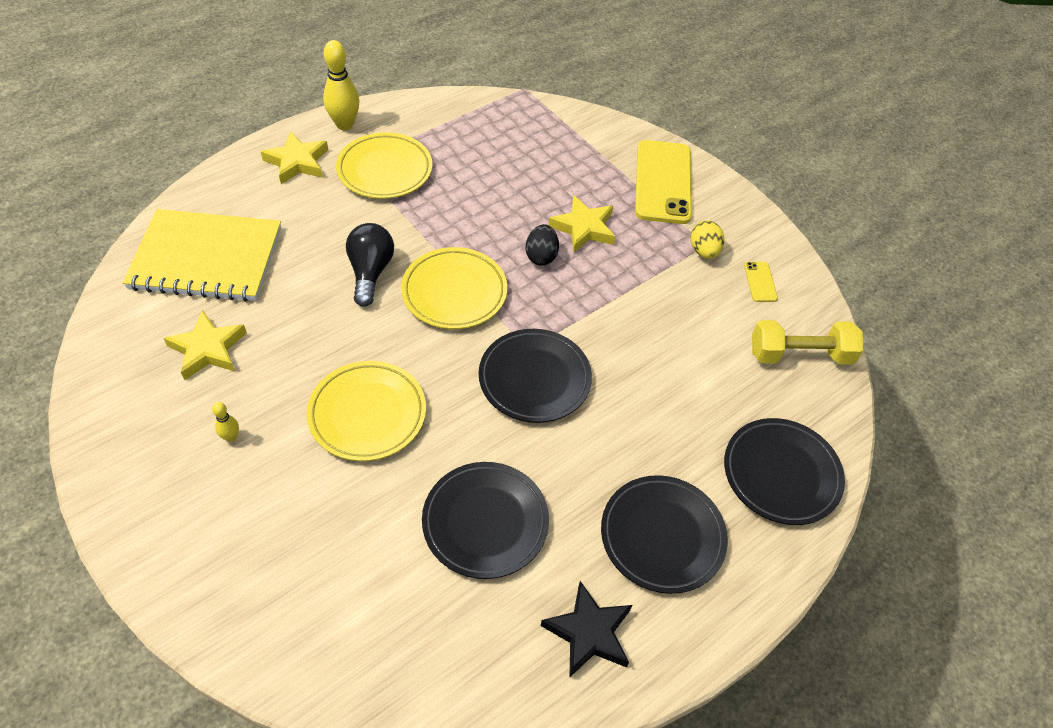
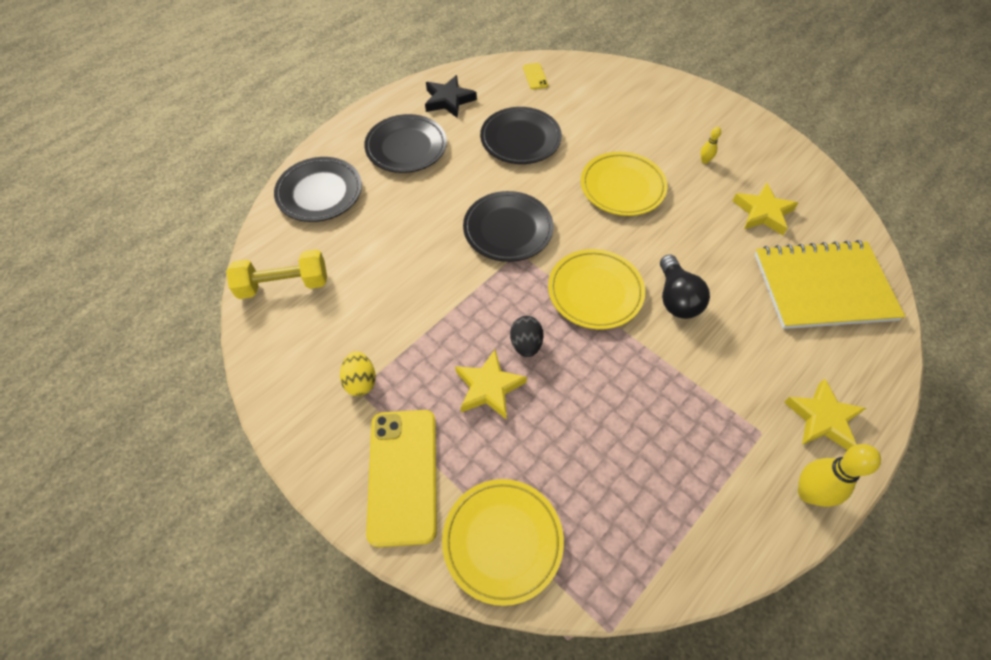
camera: 175 degrees right, 5 degrees up
(385, 170) = (724, 426): yellow plate -> yellow plate (502, 541)
(760, 282) = (306, 354): yellow phone -> yellow phone (535, 76)

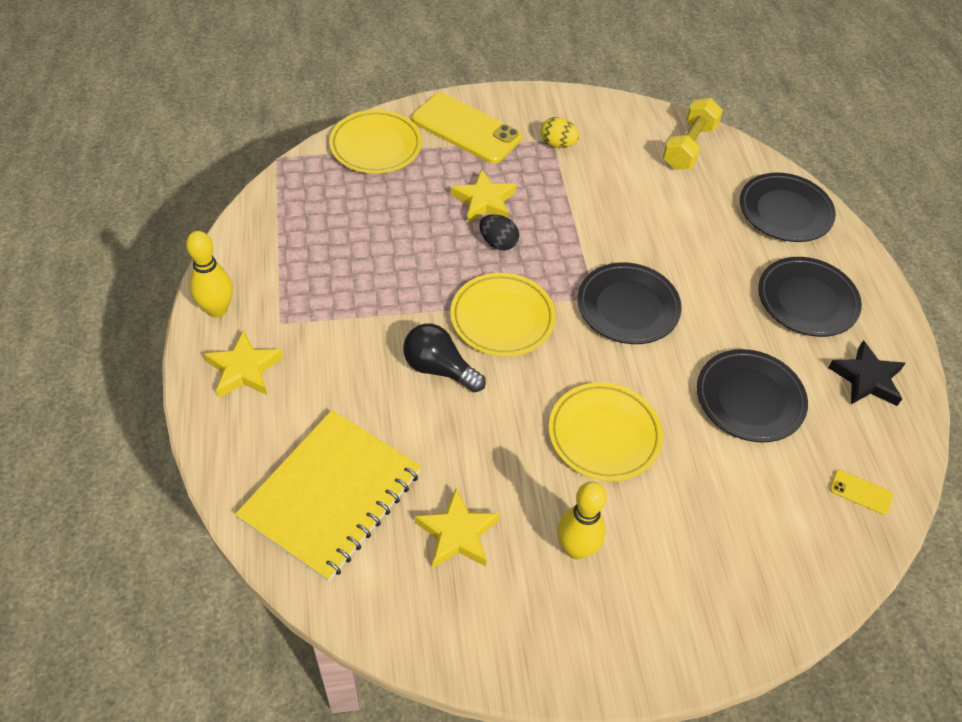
camera: 125 degrees right, 5 degrees down
(704, 161) = (576, 548): yellow bowling pin -> yellow bowling pin, size x2.07

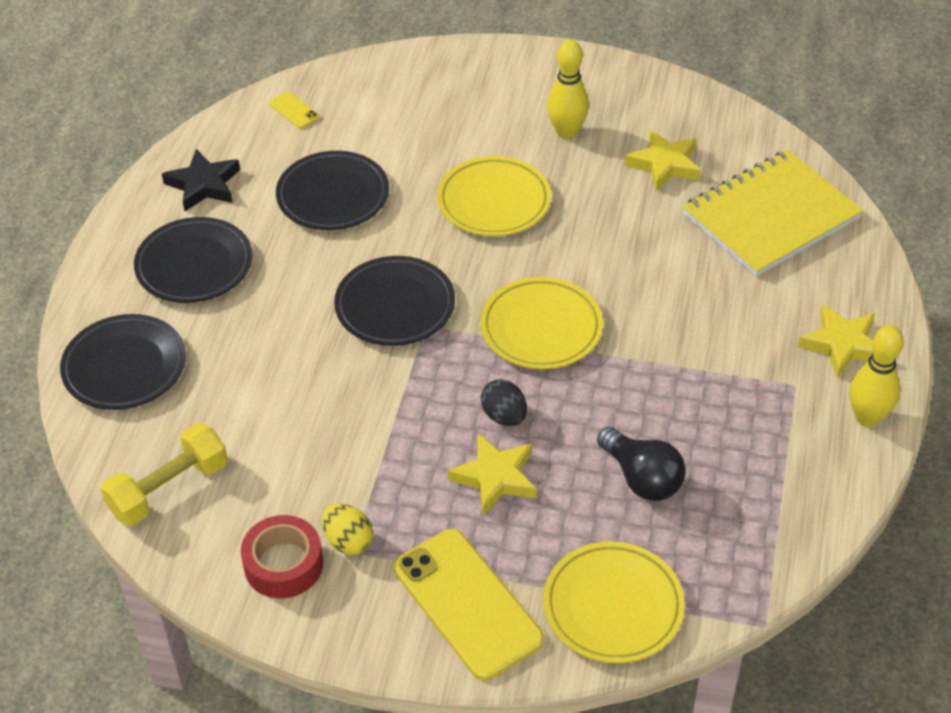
camera: 155 degrees left, 5 degrees down
(439, 369) = (631, 295): black light bulb -> black light bulb (641, 478)
(588, 124) = (283, 564): none -> red tape

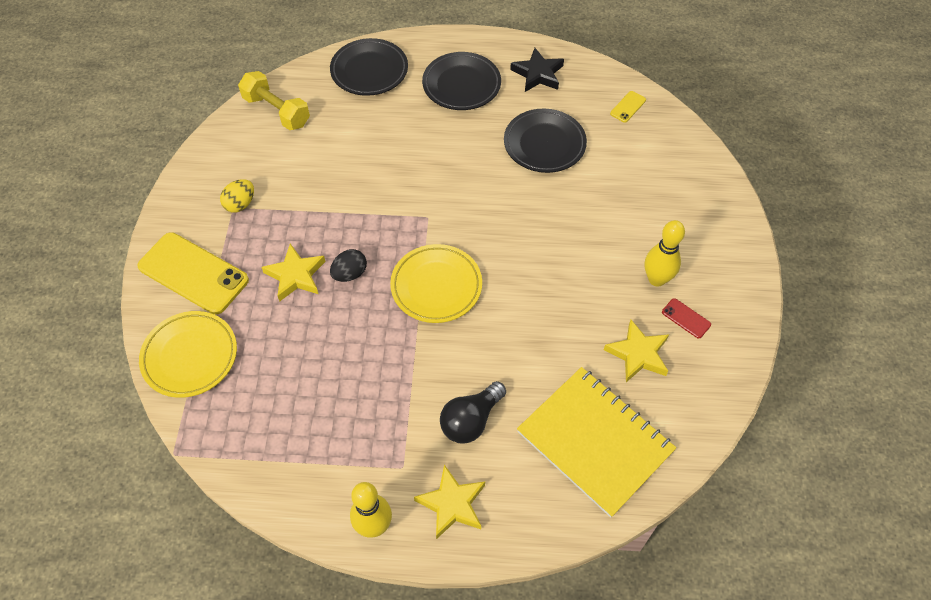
camera: 80 degrees right, 10 degrees up
(283, 564) = (222, 175): red tape -> none
(395, 306) = (443, 196): black plate -> none
(467, 603) = (193, 273): yellow phone -> yellow phone turned 75 degrees clockwise
(494, 202) = (562, 240): yellow plate -> none
(623, 119) = (686, 318): none -> red phone
(641, 478) = (301, 365): black light bulb -> black light bulb (471, 420)

